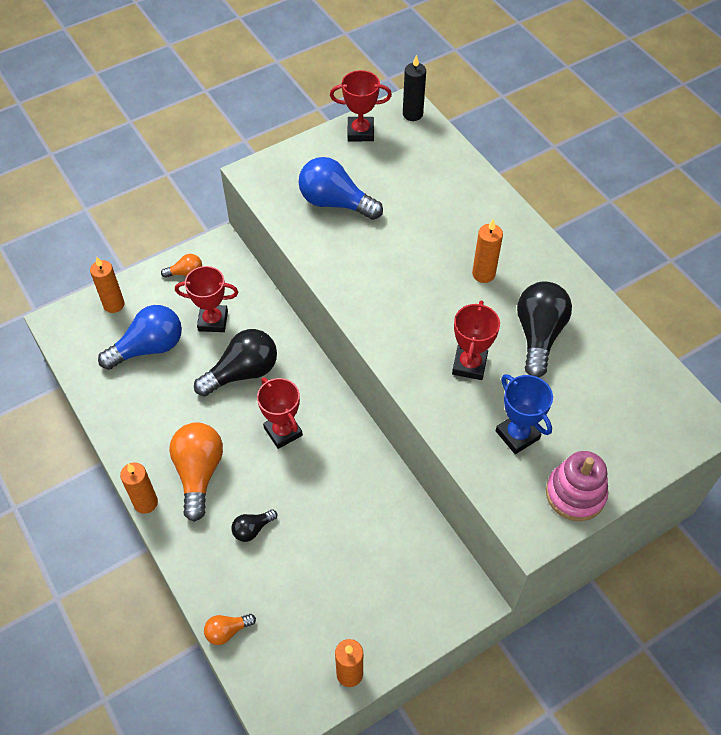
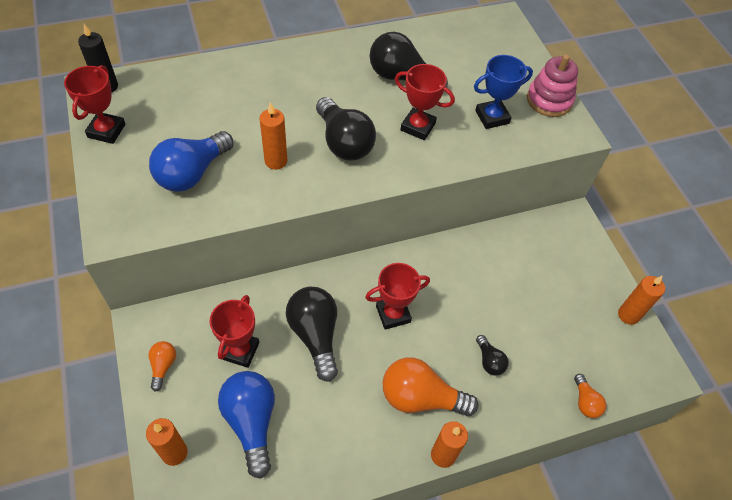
camera: 80 degrees left, 0 degrees up
(419, 305) = (344, 142): none -> black light bulb
(483, 274) = (326, 92): orange candle -> orange candle (276, 161)

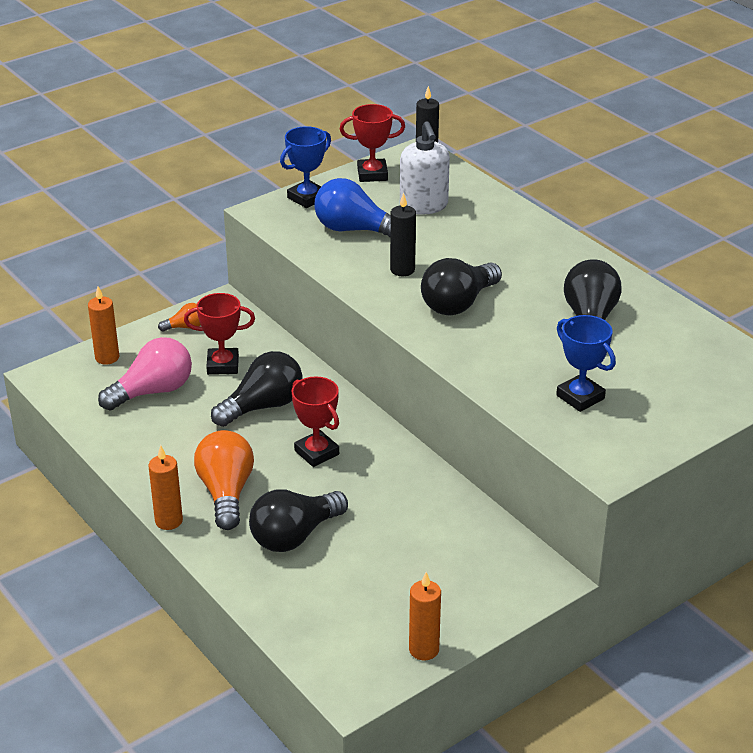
camera: 75 degrees right, 20 degrees down
(113, 190) = (307, 198): none -> blue trophy
(184, 114) = (424, 206): none -> white soap dispenser
(251, 422) = (153, 391): blue light bulb -> pink light bulb
(276, 161) = (402, 270): orange candle -> black candle
(418, 127) = (520, 346): red trophy -> none
(489, 361) = (294, 536): black light bulb -> black light bulb, size x2.00
(549, 100) = (649, 438): pink stacking toy -> none
(585, 402) = (279, 623): orange light bulb -> none

